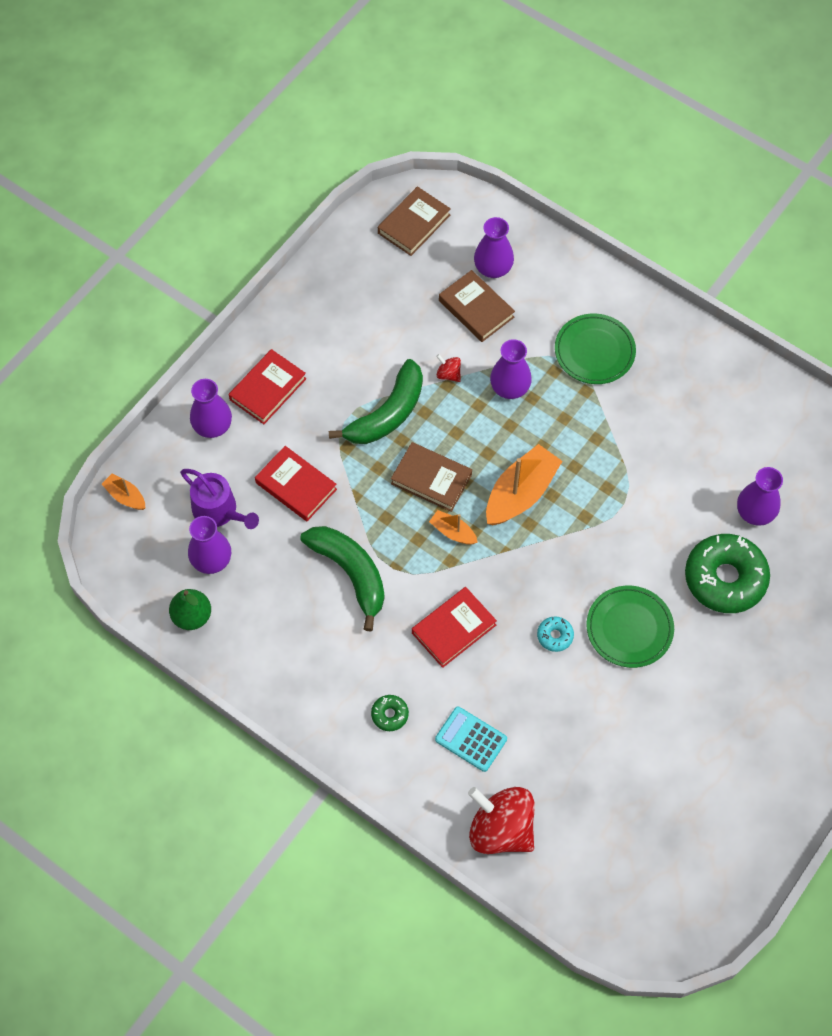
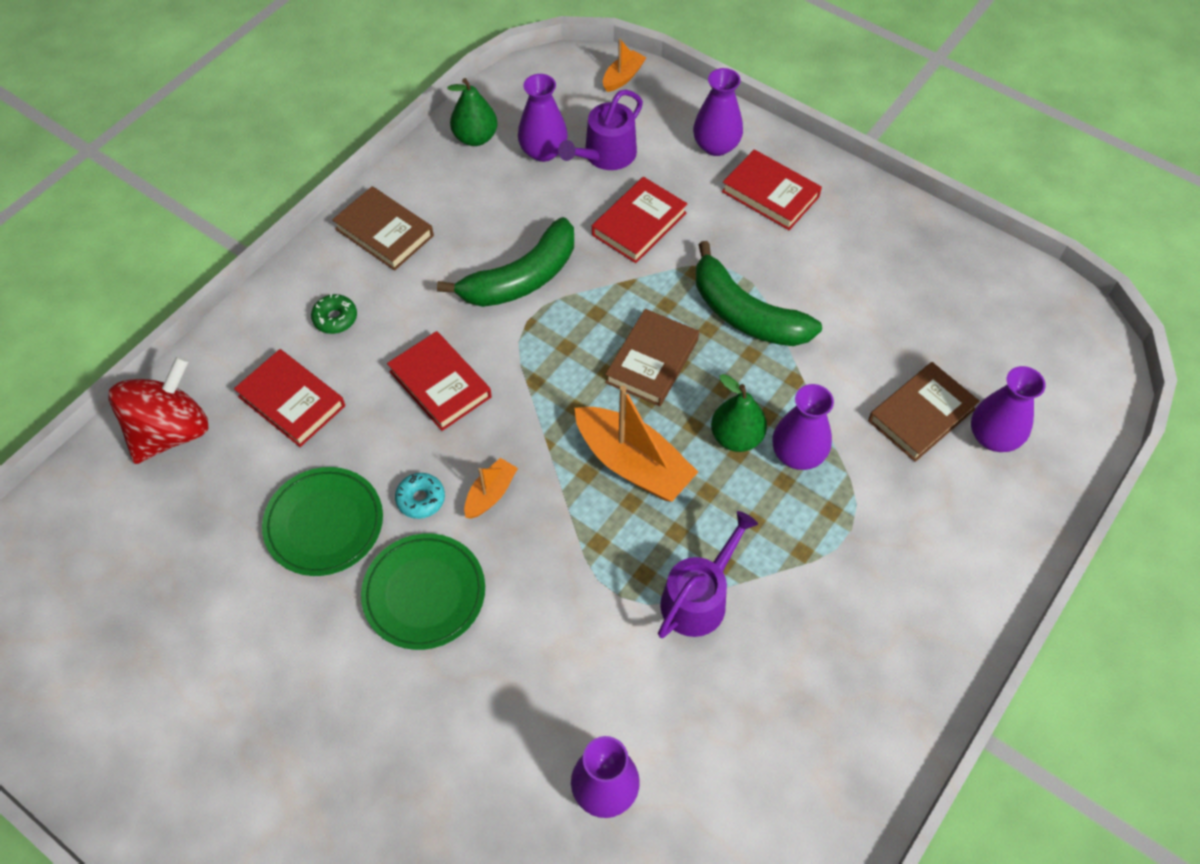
camera: 90 degrees right, 5 degrees down
(414, 224) = (1047, 342): brown book -> brown book (384, 232)
(448, 374) = (811, 381): red spinning top -> none
(453, 532) = (575, 384): orange boat -> orange boat (490, 494)
(471, 739) = (292, 401): turquoise calculator -> red book
(497, 425) = (736, 437): none -> green pear
(594, 351) = (871, 566): green plate -> green plate (324, 524)
(623, 455) = (698, 598): none -> purple watering can
(725, 578) = (494, 733): green donut -> none

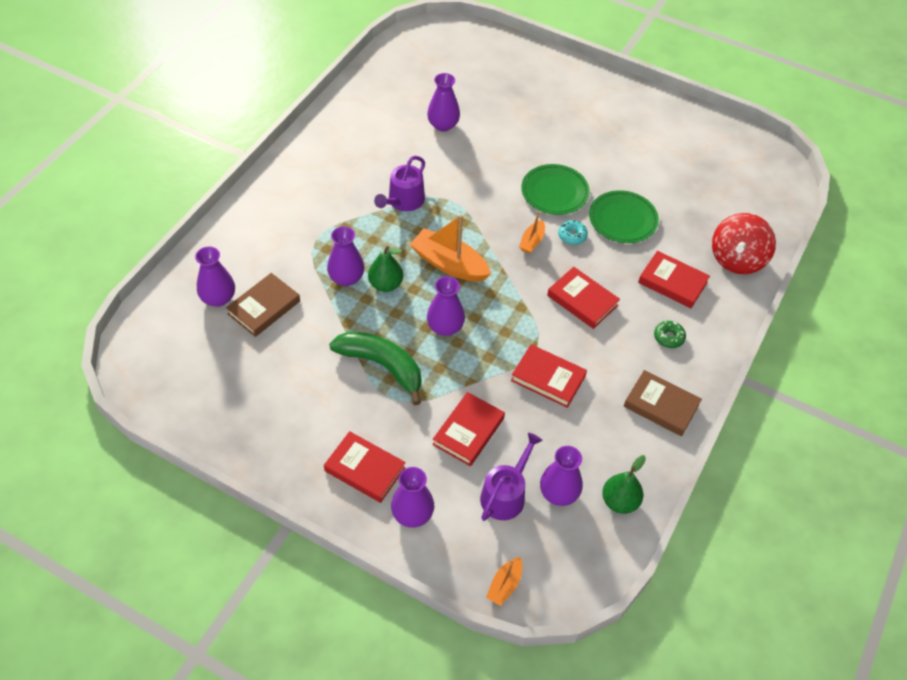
camera: 170 degrees right, 5 degrees down
(521, 278) = (548, 378): green banana -> red book
(652, 361) = (445, 327): brown book -> purple vase

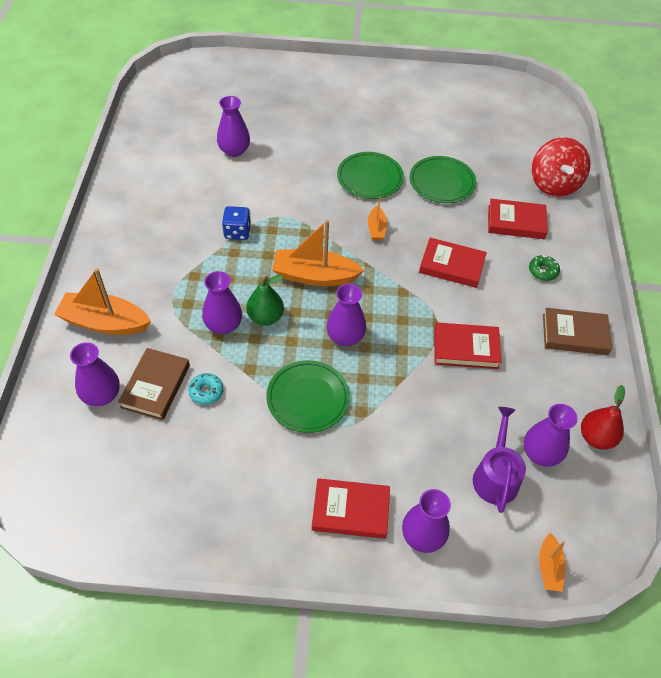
camera: 25 degrees left, 0 degrees up
(251, 240) = (105, 322): none -> orange boat
(382, 366) = (308, 398): green banana -> green plate
(403, 201) = (237, 232): purple watering can -> blue dice
(468, 431) = (426, 429): red book -> none
(572, 236) = (408, 211): turquoise donut -> turquoise donut (206, 392)
(619, 501) = (596, 437): green pear -> red pear

